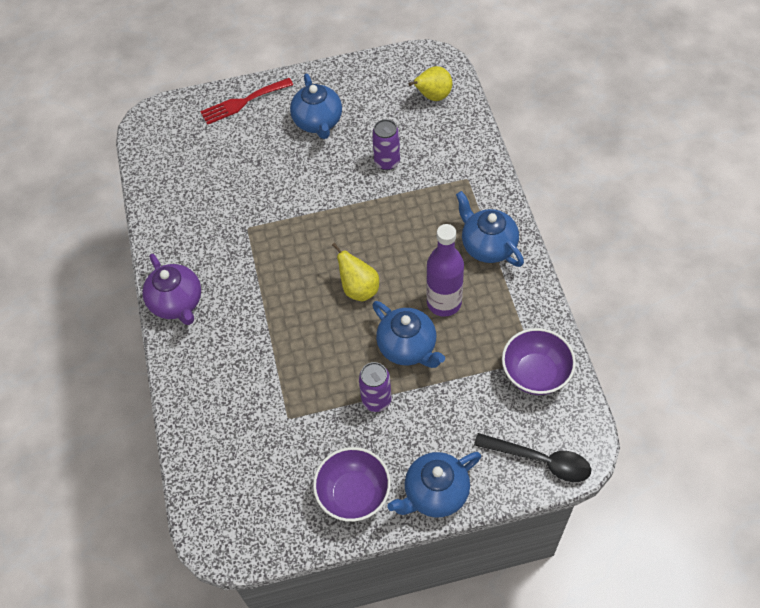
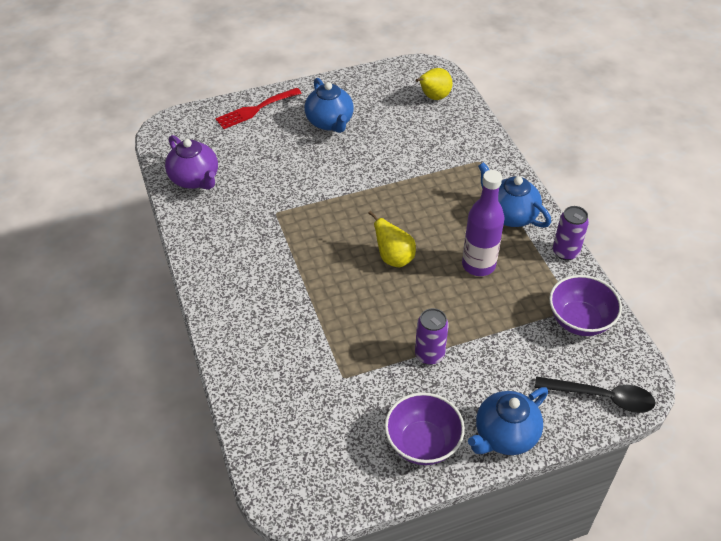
camera: 10 degrees left, 10 degrees down
(177, 303) = (215, 281): purple teapot -> purple teapot (195, 179)
(387, 162) = (401, 151): purple can -> purple can (565, 252)
(408, 347) = (451, 306): blue teapot -> none

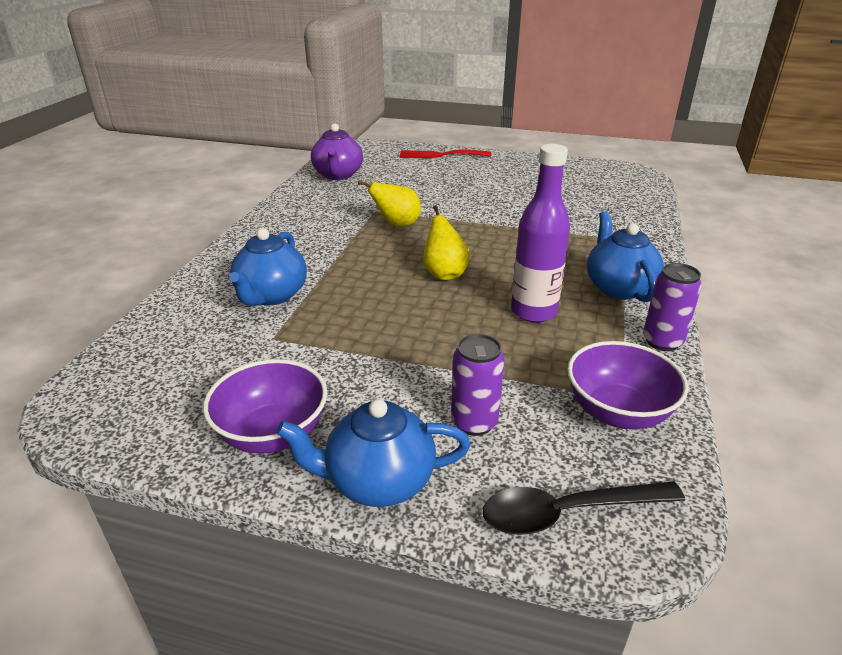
camera: 35 degrees right, 15 degrees down
(330, 122) = (496, 177): blue teapot -> blue teapot (271, 295)
(429, 355) = (385, 360): purple can -> purple can (474, 422)
(433, 97) = (620, 189): yellow pear -> yellow pear (397, 224)
(602, 397) = (568, 512): black spoon -> black spoon turned 120 degrees clockwise

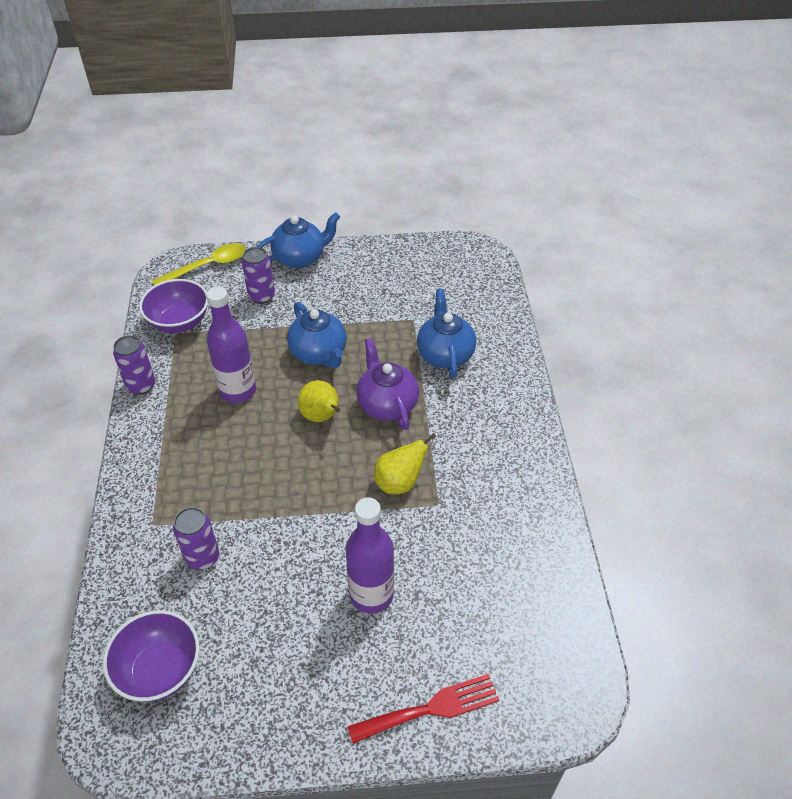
camera: 160 degrees right, 15 degrees up
(273, 434) = (366, 265): purple bowl -> purple bowl (160, 670)
(338, 175) = (537, 582): purple teapot -> purple teapot (387, 404)
(453, 187) = (371, 594): none -> purple bottle
(568, 512) = (207, 266): black spoon -> yellow spoon
(578, 218) = (202, 557): none -> purple can
(618, 287) = (167, 439): blue teapot -> blue teapot (319, 353)

